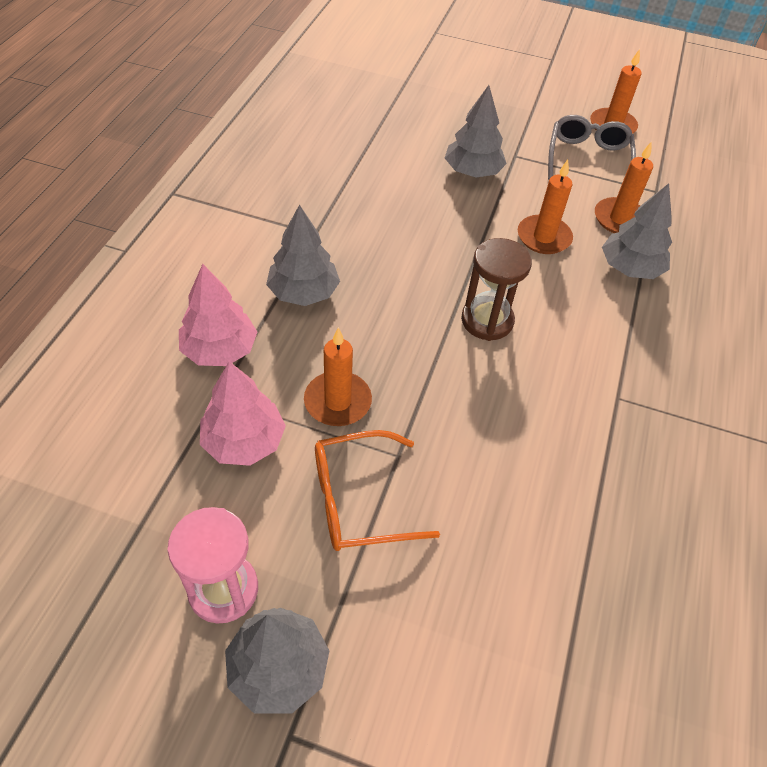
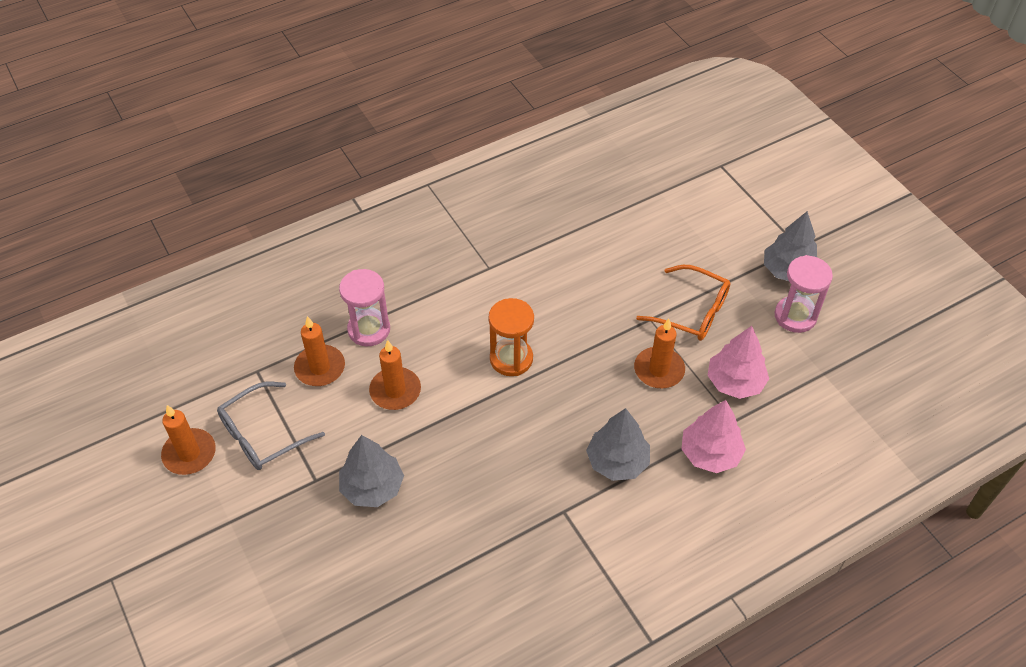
camera: 135 degrees left, 0 degrees up
(487, 320) = (511, 359): brown hourglass -> orange hourglass
(630, 268) = (369, 329): grey tree -> pink hourglass

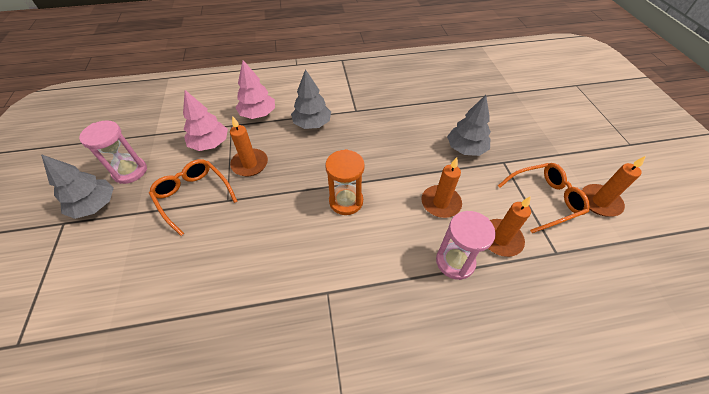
camera: 160 degrees left, 0 degrees up
(262, 435) = (545, 200): grey glasses -> orange glasses

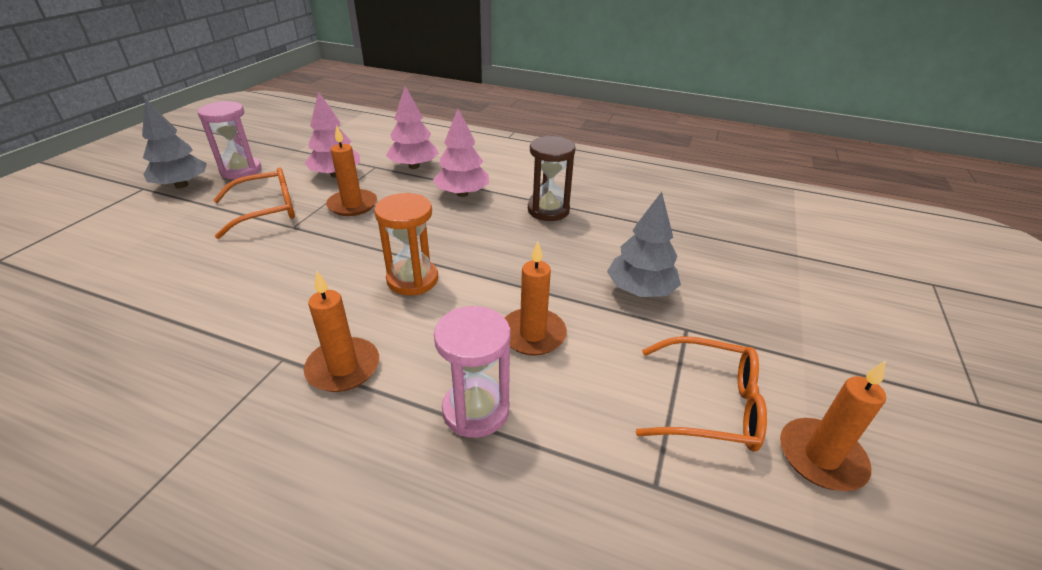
camera: 30 degrees right, 15 degrees down
(193, 196) = (267, 210): orange glasses -> orange glasses turned 75 degrees clockwise
(312, 124) = (462, 193): grey tree -> pink tree
(374, 115) = (548, 210): none -> brown hourglass
(500, 239) = (576, 418): orange candle -> orange candle (343, 367)

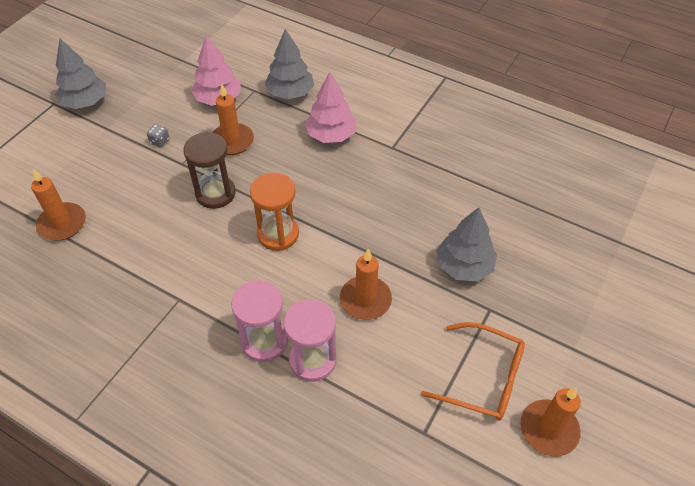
camera: 10 degrees right, 15 degrees up
(241, 171) = (134, 86): pink hourglass -> pink hourglass (264, 341)
(267, 210) = (159, 141): orange glasses -> grey dice
(343, 367) = (222, 312): orange candle -> orange candle (62, 224)
(414, 166) = (290, 93): pink tree -> grey tree
(548, 210) = (406, 164): brown hourglass -> brown hourglass (215, 193)

